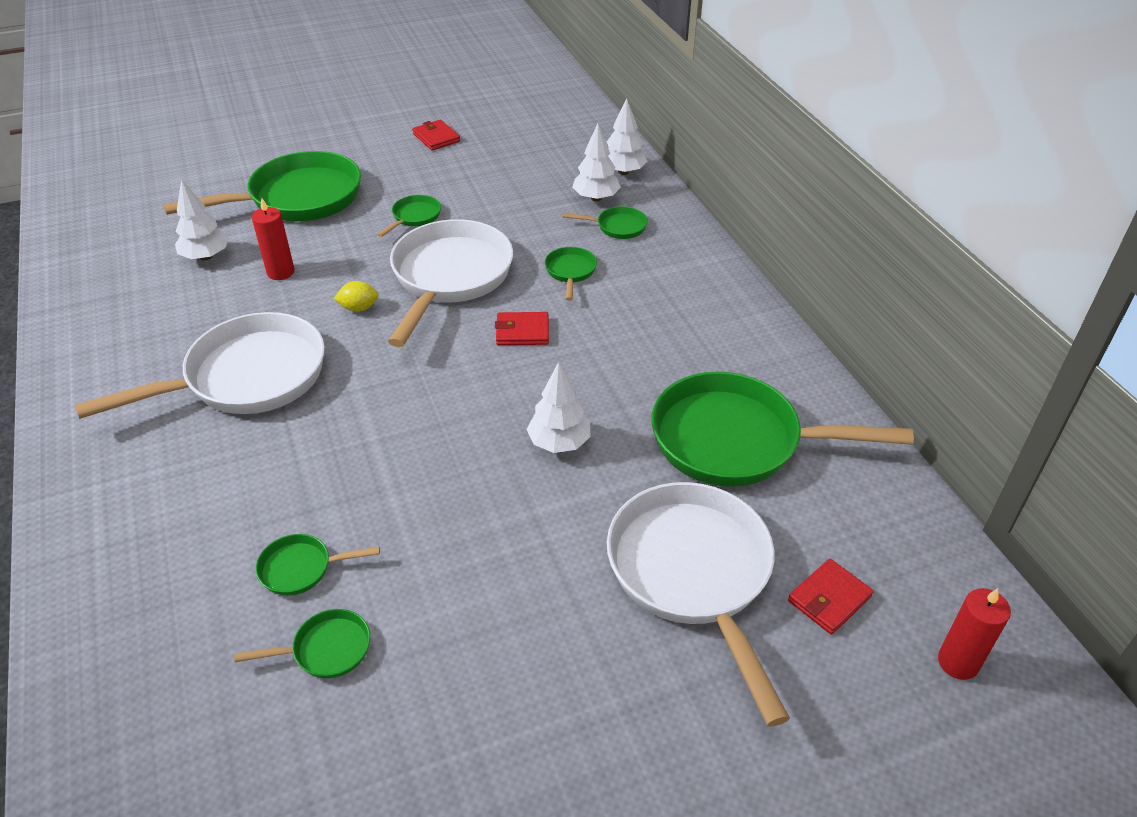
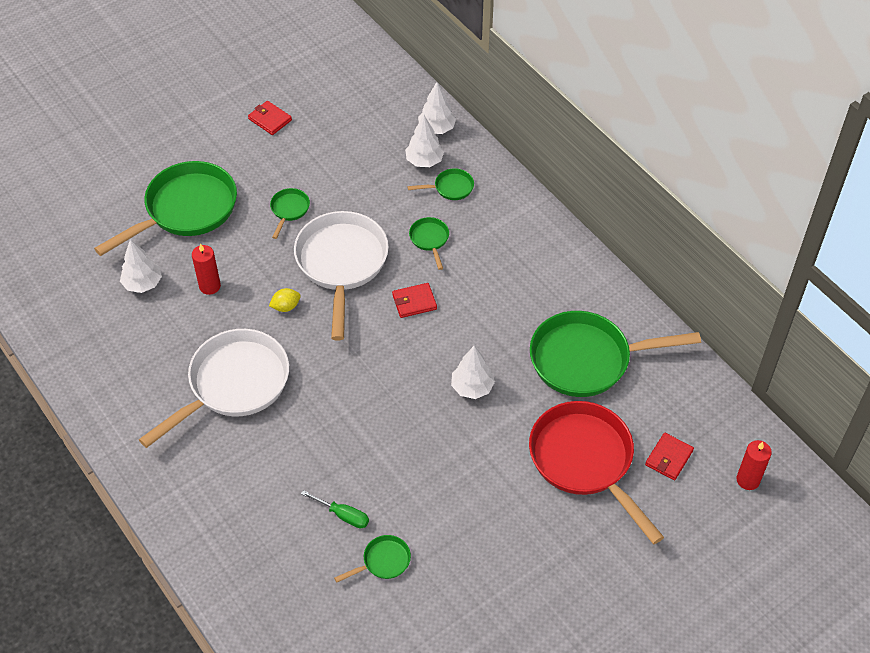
camera: 15 degrees left, 10 degrees up
(301, 569) = (343, 515): green pan -> green screwdriver
(693, 574) = (585, 461): white pan -> red pan

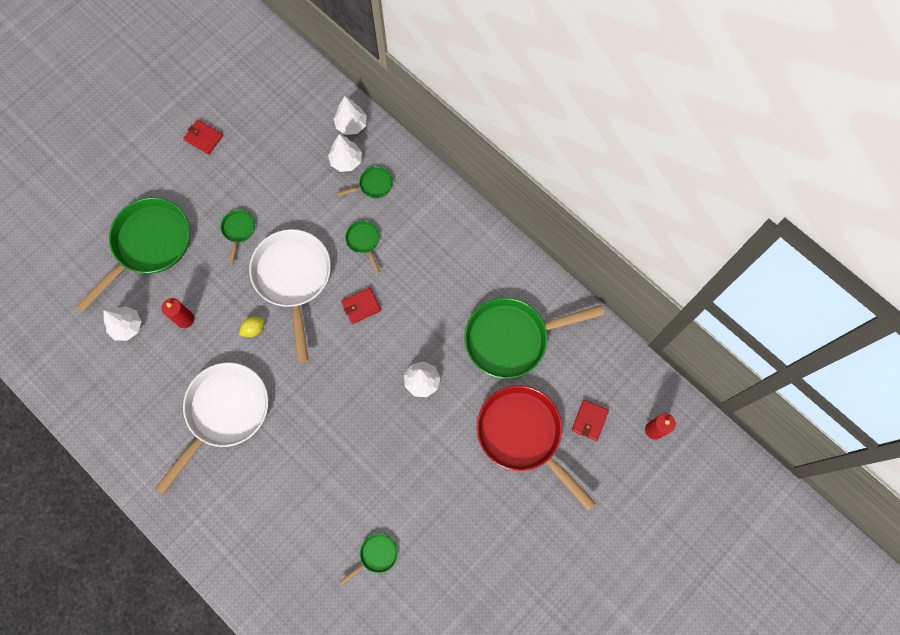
camera: 10 degrees left, 20 degrees up
(343, 515) = (336, 519): green screwdriver -> none

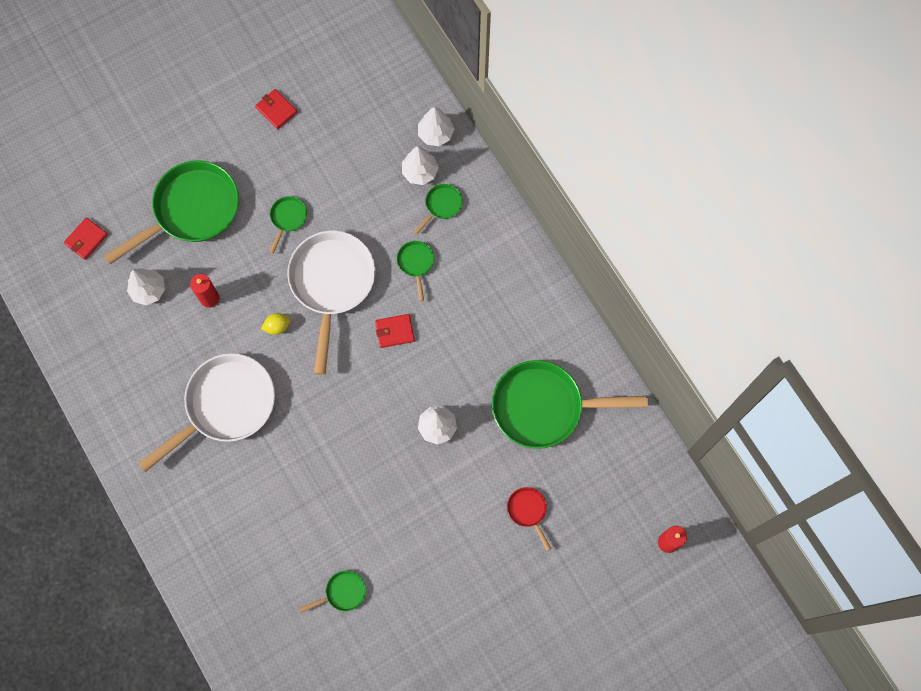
camera: 15 degrees right, 0 degrees up
(373, 185) = (442, 205): green pan -> green pan turned 45 degrees counterclockwise
(523, 435) = (528, 511): red pan -> red pan, size x0.43
(589, 420) = (602, 514): red wallet -> red wallet (86, 239)

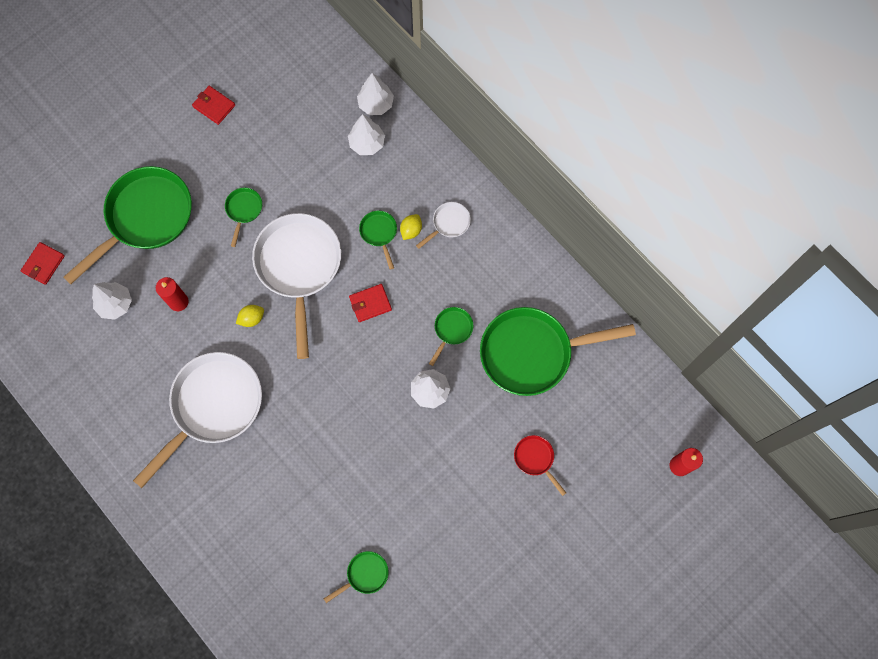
camera: 10 degrees left, 0 degrees up
(442, 205) = (394, 172): green pan -> green pan (452, 330)
(447, 266) = (411, 230): none -> yellow lemon
(486, 265) = (449, 223): none -> white pan

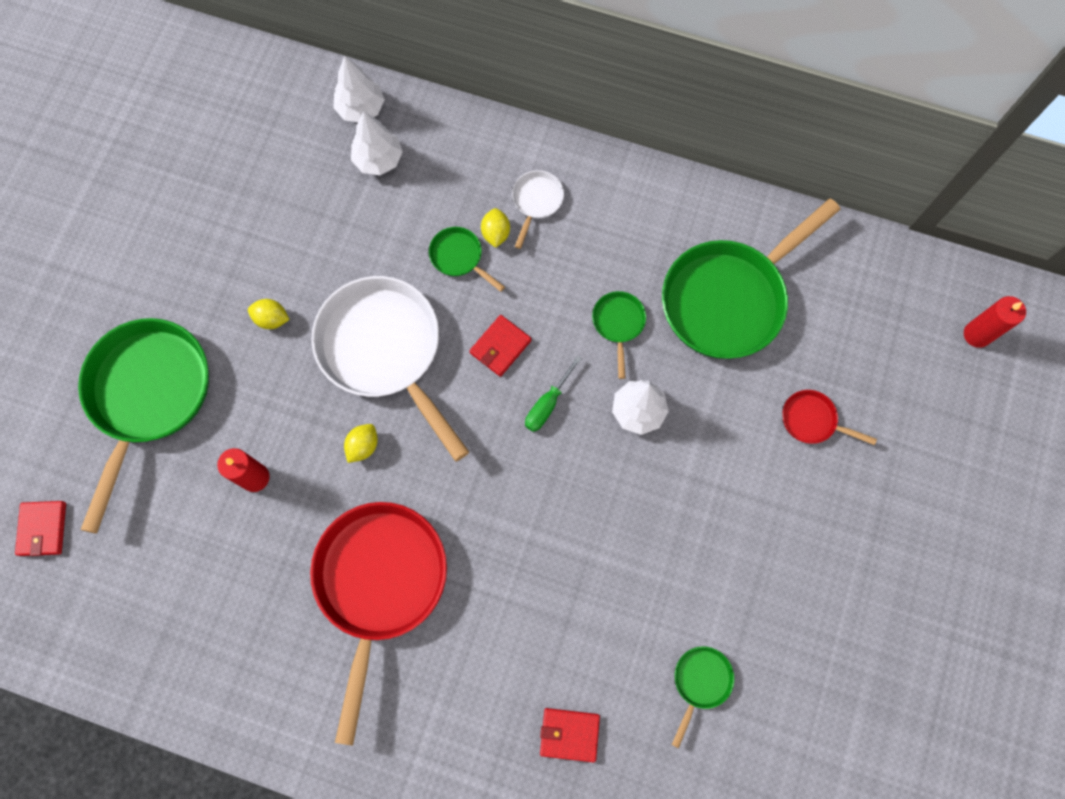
camera: 30 degrees left, 0 degrees up
(115, 304) = (172, 527): white tree -> none
(213, 406) = (380, 583): white pan -> red pan
(214, 106) = (157, 213): red wallet -> red wallet (569, 734)
(244, 210) = (272, 319): green pan -> yellow lemon
(377, 355) = (547, 404): none -> green screwdriver

